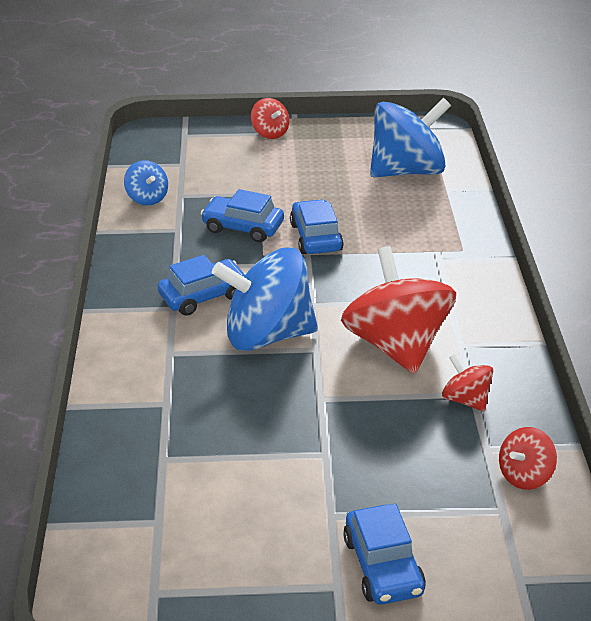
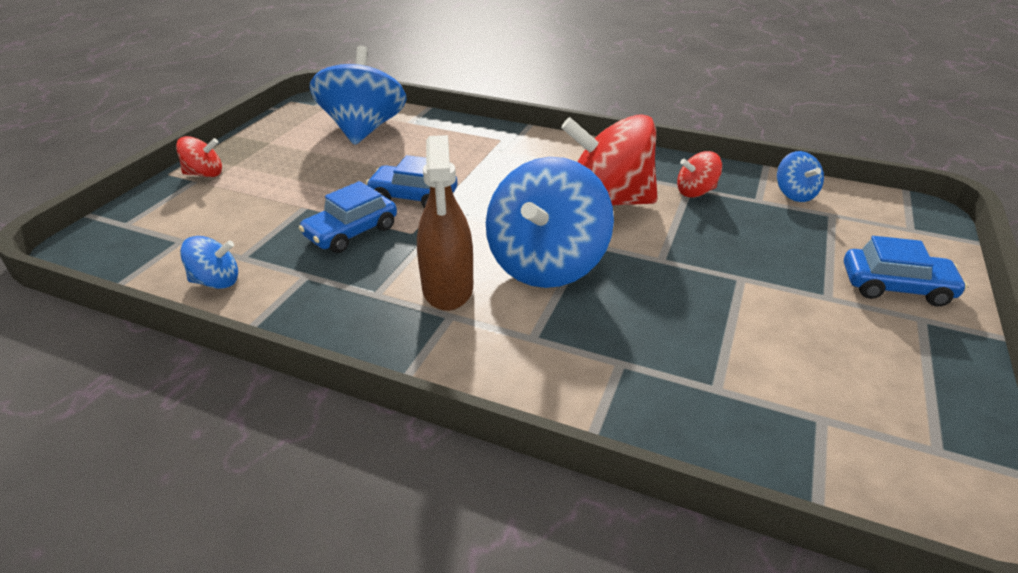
camera: 65 degrees left, 0 degrees up
(203, 296) = (448, 288): blue car -> brown spray bottle
(524, 475) = (794, 194): red spinning top -> blue spinning top

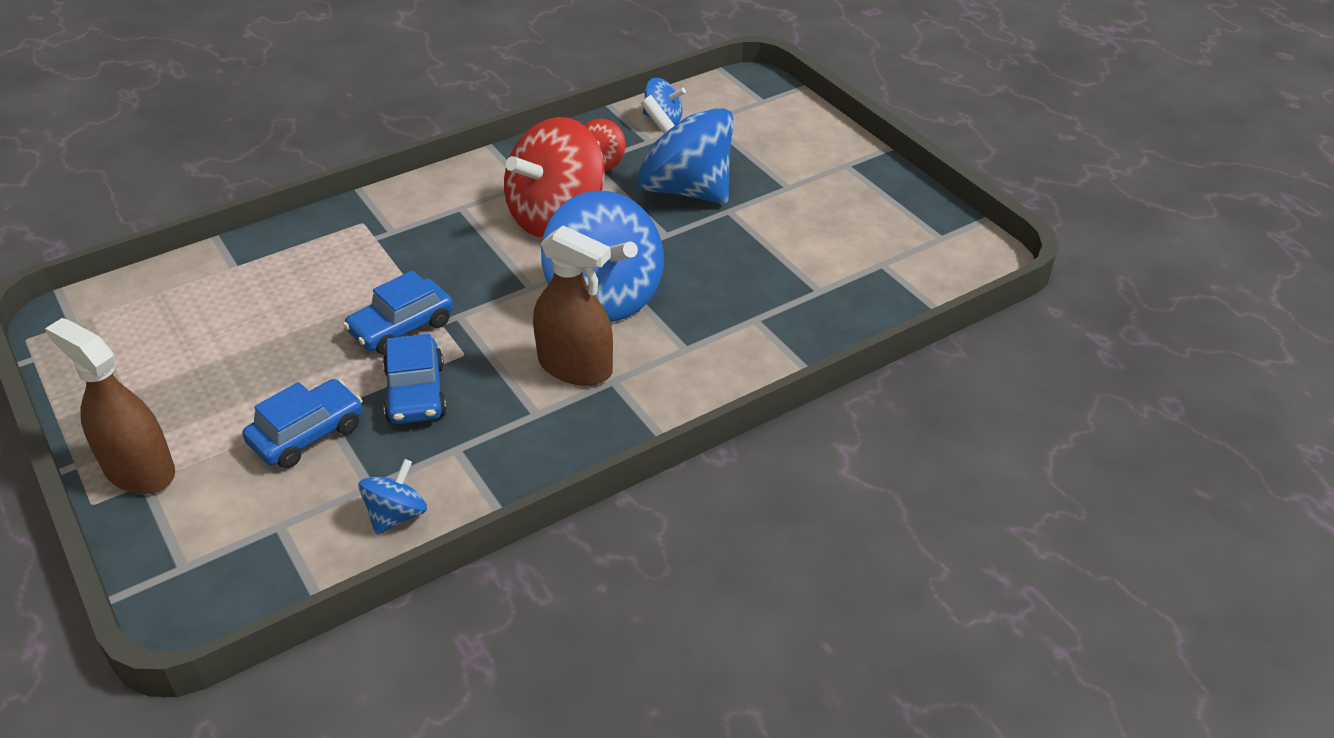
camera: 55 degrees left, 5 degrees up
(205, 174) = (139, 470): red spinning top -> brown spray bottle
(363, 130) = (202, 307): blue spinning top -> blue spinning top (685, 189)
(895, 286) = (809, 152): blue car -> blue car (307, 434)

